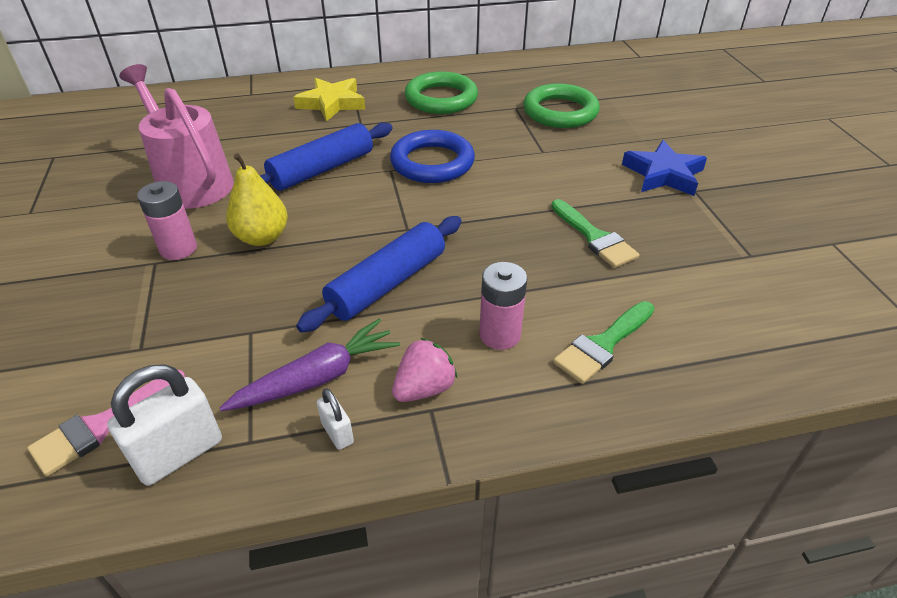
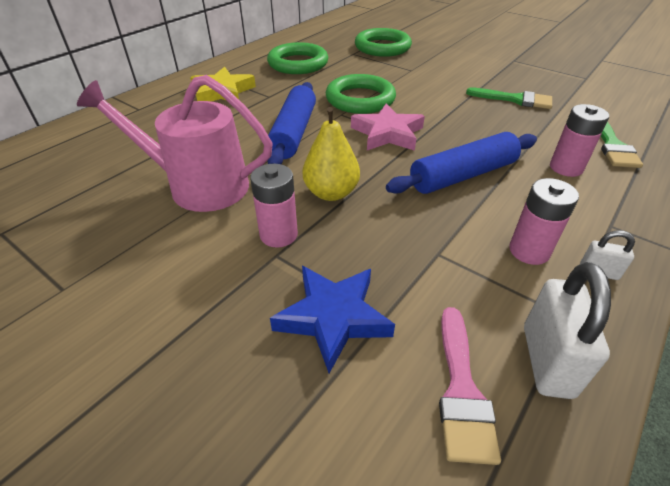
camera: 40 degrees left, 0 degrees up
(317, 378) = (529, 251): purple carrot -> pink battery
(387, 283) = (463, 175): blue rolling pin -> blue rolling pin turned 60 degrees clockwise
(395, 209) = (387, 133): none -> pink star
(424, 388) = (588, 217): pink strawberry -> none
(432, 162) = (360, 99): blue ring -> green ring
(663, 174) = (488, 58): blue star -> blue star (333, 318)

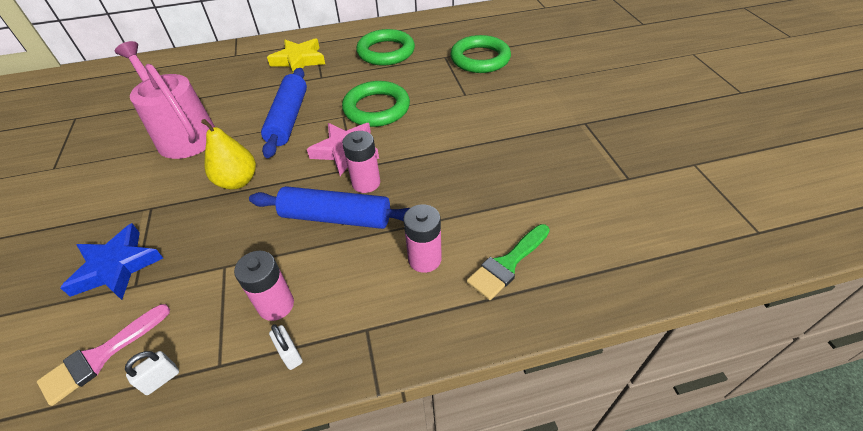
camera: 40 degrees right, 5 degrees up
(278, 234) = (170, 194): pink battery -> pink battery (366, 183)
(293, 133) = (288, 119): blue rolling pin -> blue rolling pin turned 45 degrees counterclockwise
(515, 99) = (504, 168): green brush -> none
(547, 361) = (161, 379): white padlock -> white padlock, size x0.51

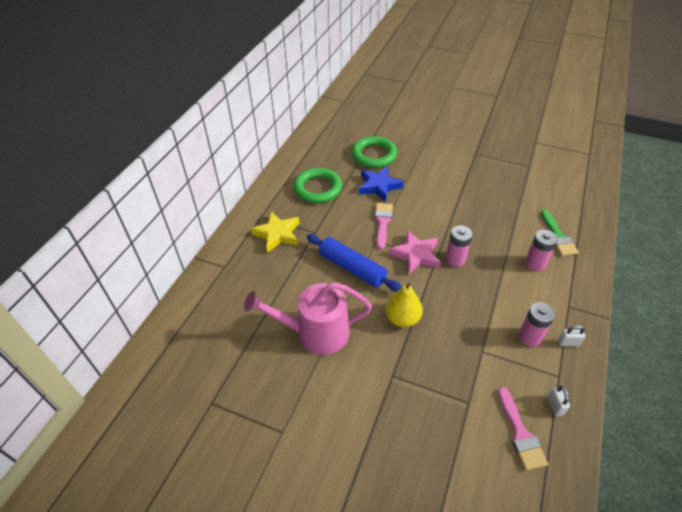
camera: 55 degrees left, 0 degrees up
(116, 267) = (443, 409): blue star -> blue star (379, 186)
(336, 217) = (476, 284): blue rolling pin -> none
(376, 108) = (383, 222): green ring -> pink brush

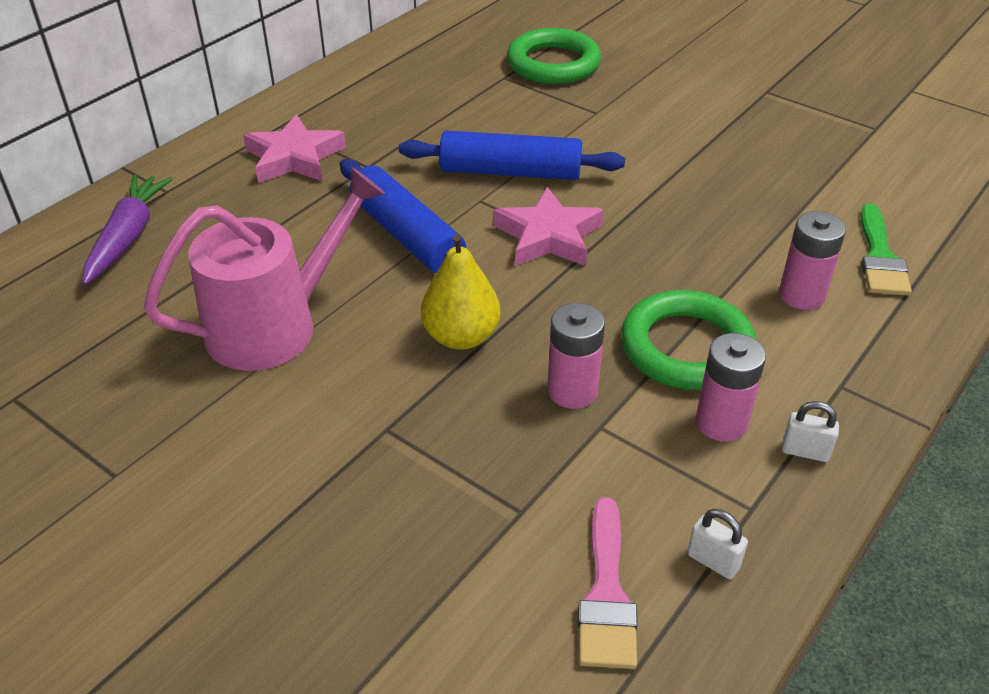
camera: 15 degrees right, 5 degrees down
(219, 298) = (128, 237): none -> purple carrot
(277, 234) = (294, 157): yellow star -> pink star
(315, 332) = (274, 326): pink watering can -> pink watering can turned 135 degrees clockwise
(318, 188) = (413, 99): green ring -> green ring (686, 347)
(379, 186) = (535, 113): blue star -> none
(383, 222) = (510, 172): pink brush -> blue rolling pin
(455, 259) = (628, 257): pink battery -> pink battery (572, 391)
(555, 406) = (713, 561): white padlock -> white padlock turned 60 degrees counterclockwise

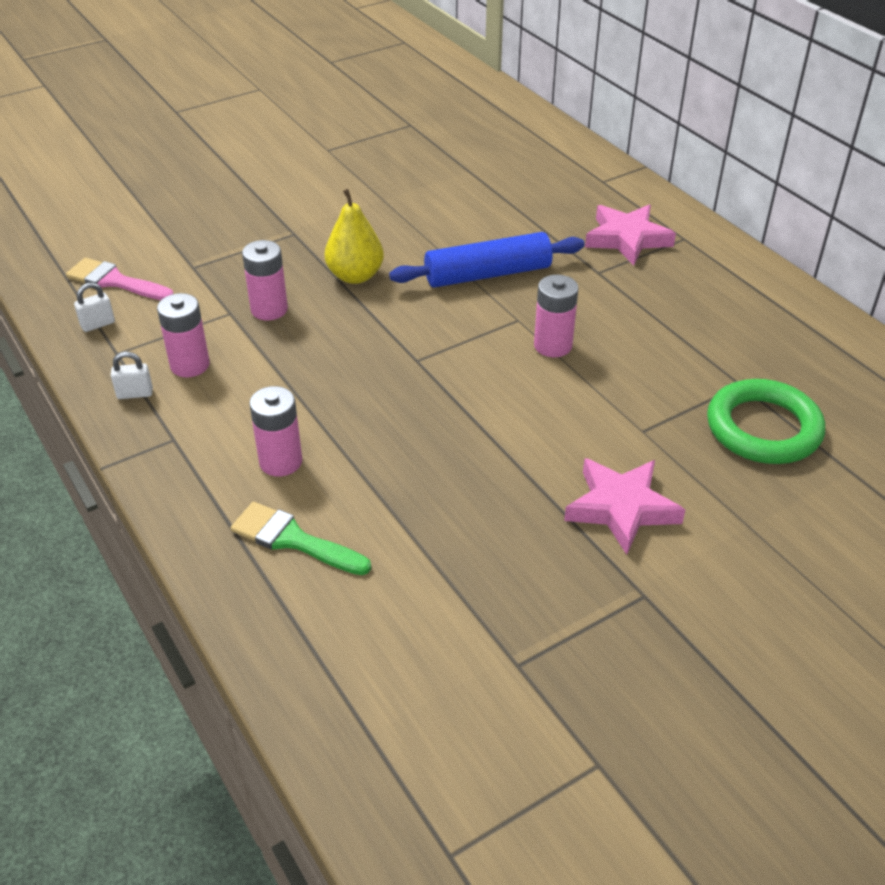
camera: 110 degrees right, 0 degrees up
(128, 237) = (549, 163): purple carrot -> none
(274, 326) = (417, 207): pink watering can -> none
(510, 172) = (553, 345): blue rolling pin -> pink battery
(548, 236) = (446, 343): pink star -> pink star (621, 508)
(686, 347) = (270, 374): green ring -> none
(805, 451) = (135, 394): white padlock -> white padlock turned 45 degrees clockwise

